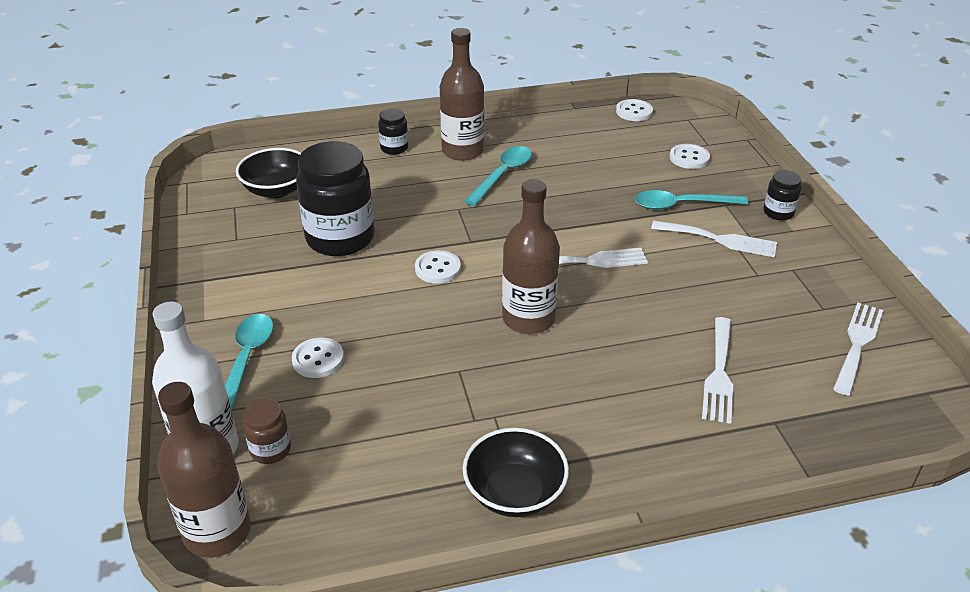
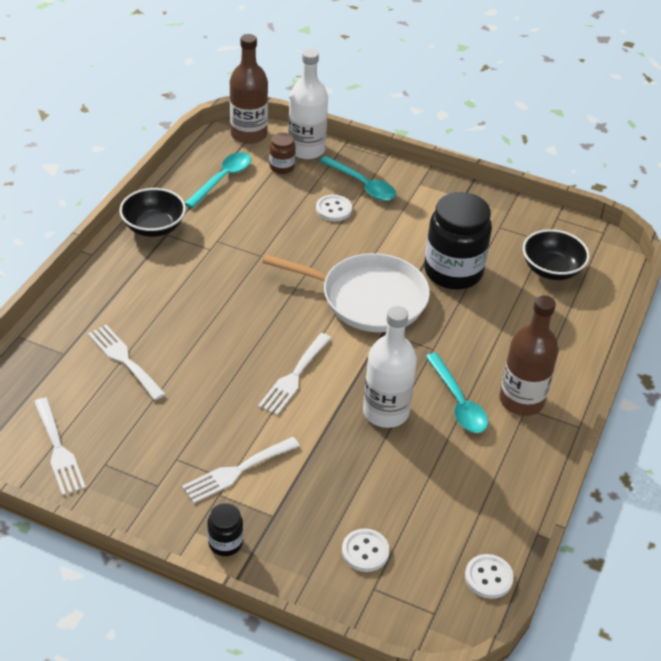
camera: 125 degrees right, 5 degrees up
(394, 148) = (563, 361): black jar -> none
(437, 268) = (368, 298): white button -> white pan
(528, 319) = (271, 309): brown bottle -> none
(560, 201) = (385, 412): none -> white bottle
(681, 205) = (303, 485): turquoise spoon -> turquoise spoon (222, 179)

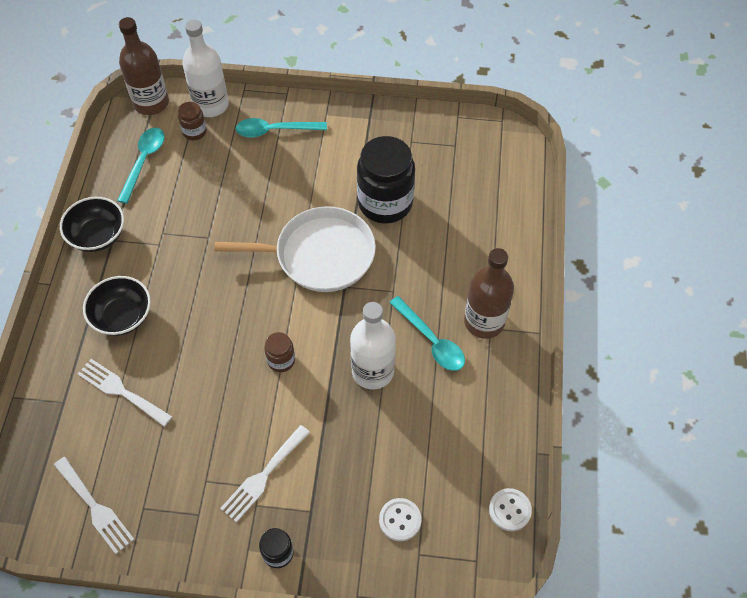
camera: 15 degrees left, 15 degrees up
(294, 377) = (281, 360): white fork -> brown jar
(333, 209) = (257, 166): white button -> none
(362, 185) = (275, 130): turquoise spoon -> turquoise spoon turned 150 degrees clockwise
(551, 269) = (469, 174): black bowl -> black bowl (122, 316)

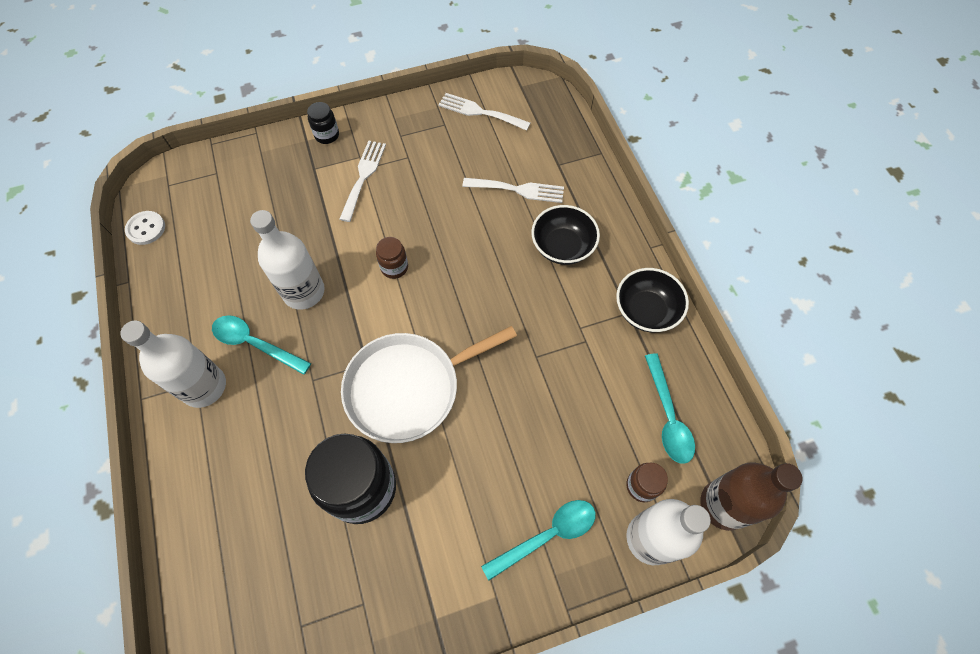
camera: 155 degrees right, 5 degrees up
(400, 520) = (238, 188): white button -> none
(484, 321) = (204, 386): brown bottle -> white bottle

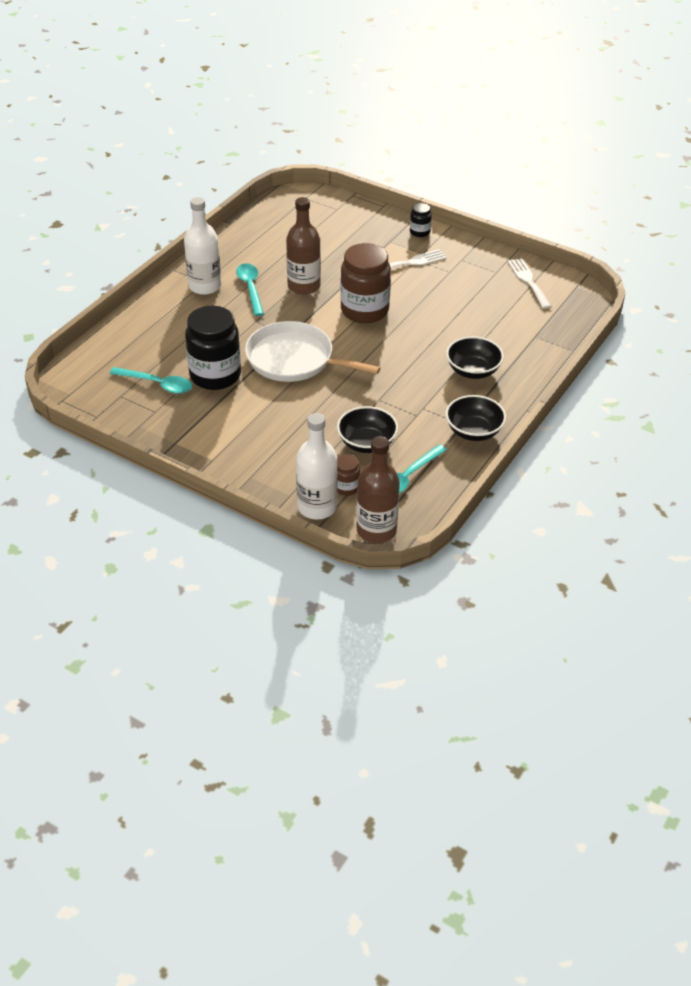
camera: 50 degrees right, 20 degrees down
(146, 229) = (268, 208): white button -> none
(304, 292) = (304, 286): white bottle -> brown bottle
(394, 267) = (364, 310): brown jar -> brown jar, size x2.16
(518, 190) = (490, 329): white fork -> none
(547, 535) = (269, 462): turquoise spoon -> turquoise spoon (157, 384)
(591, 416) = (367, 443): none -> black bowl

